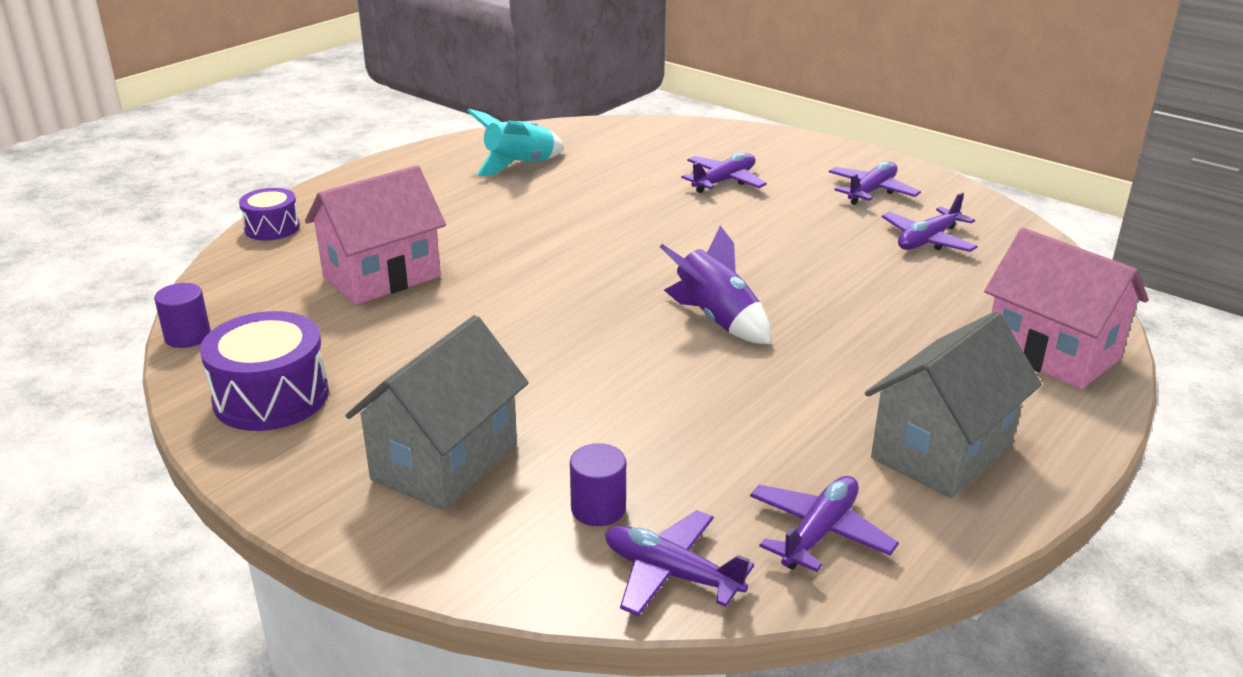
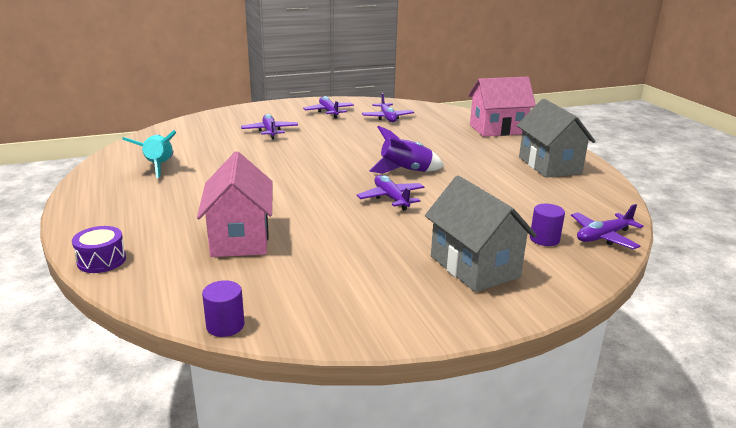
camera: 60 degrees left, 5 degrees down
(271, 397) = (350, 307): purple drum -> none
(819, 533) = (590, 201): purple plane -> purple plane (391, 198)

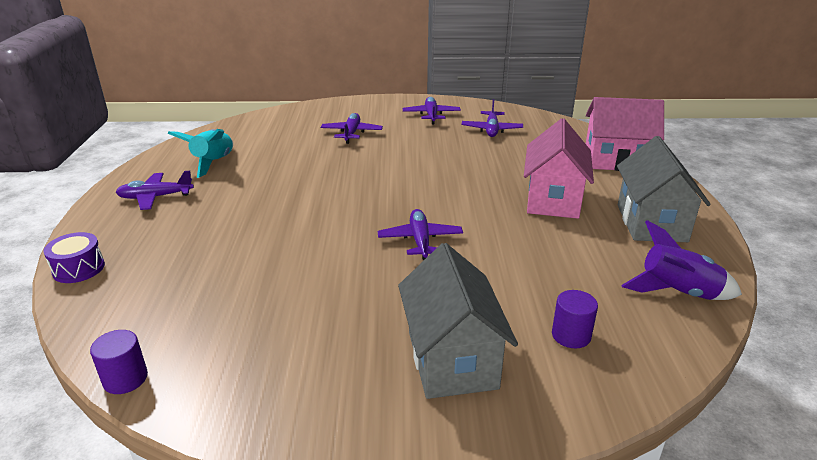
camera: 20 degrees right, 5 degrees up
(240, 238) = (223, 266): pink house -> pink house (553, 200)
(405, 171) = (462, 205): purple rocket -> purple rocket (677, 293)
(603, 237) = (656, 348): purple plane -> purple plane (155, 197)

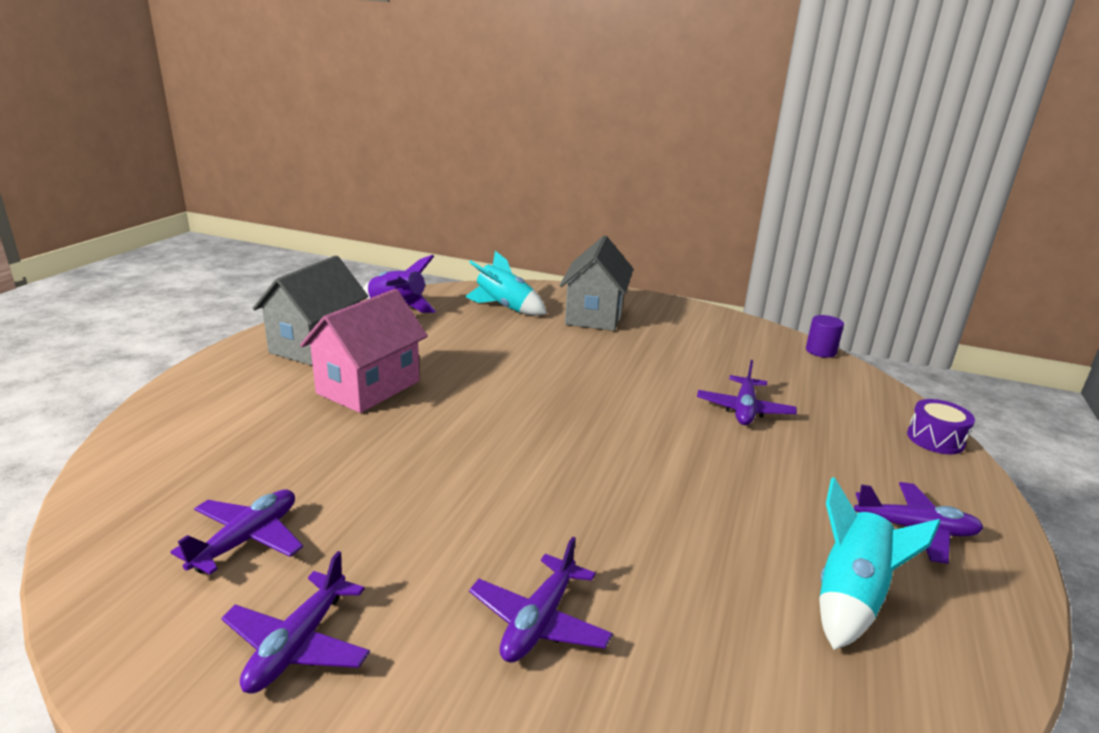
camera: 160 degrees left, 5 degrees down
(420, 240) = (559, 383): purple plane -> purple plane (744, 409)
(571, 335) = (505, 308): purple cylinder -> turquoise rocket
(616, 161) = (192, 415): pink house -> none

